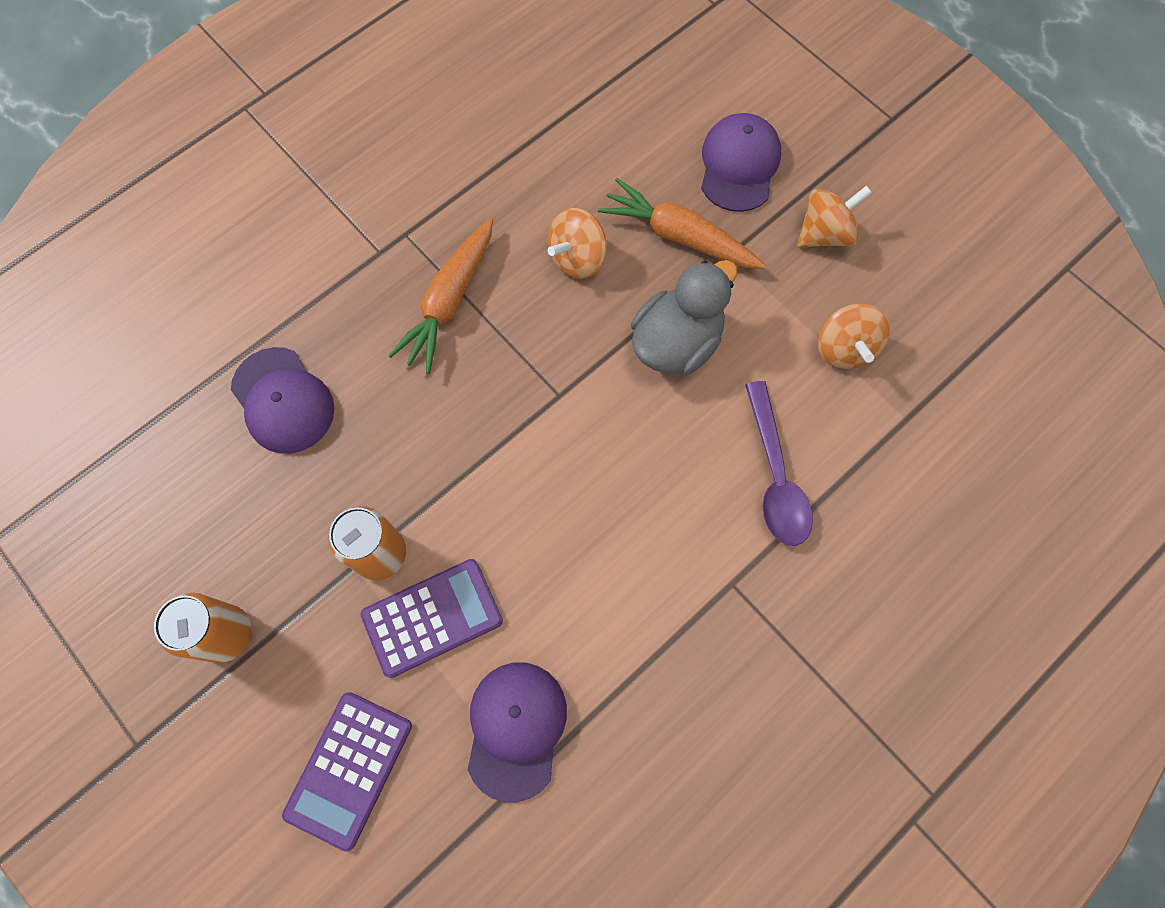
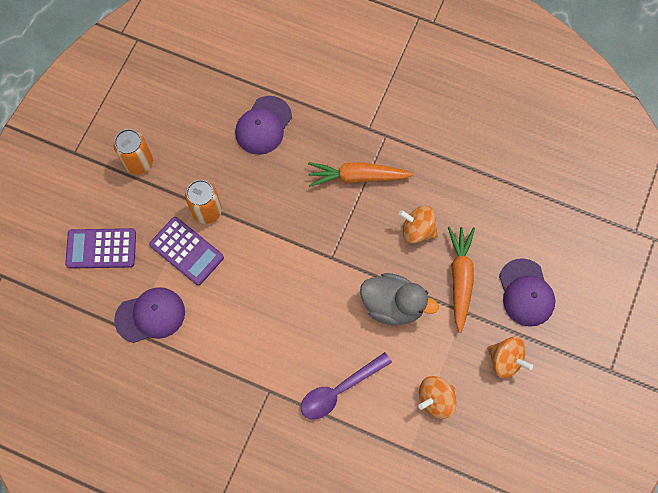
camera: 65 degrees right, 0 degrees up
(739, 165) = (526, 293): purple cap -> purple cap turned 90 degrees clockwise

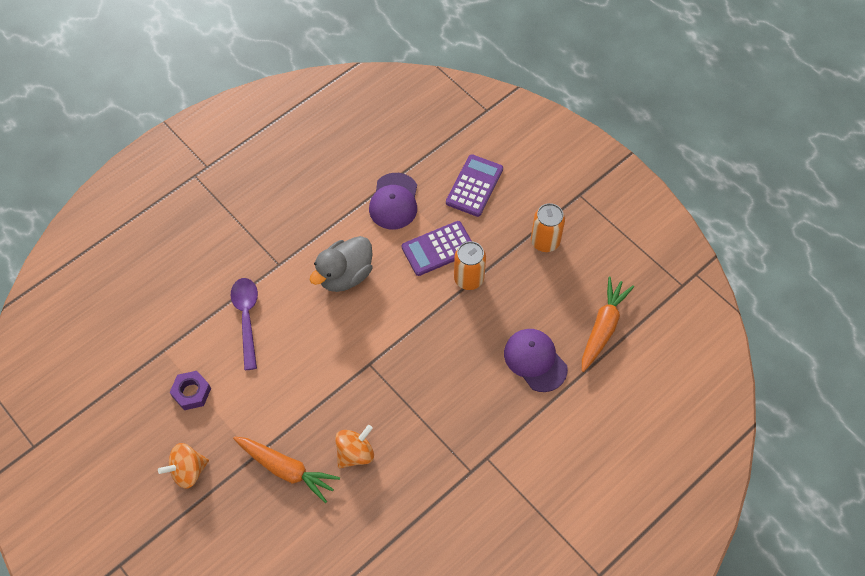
camera: 115 degrees right, 10 degrees down
(357, 177) = (438, 423): orange carrot -> orange carrot (603, 327)
(393, 305) = (295, 396): grey duck -> grey duck (345, 275)
(435, 399) = (191, 392): orange spinning top -> purple nut
(526, 293) = (238, 525): purple cap -> none

